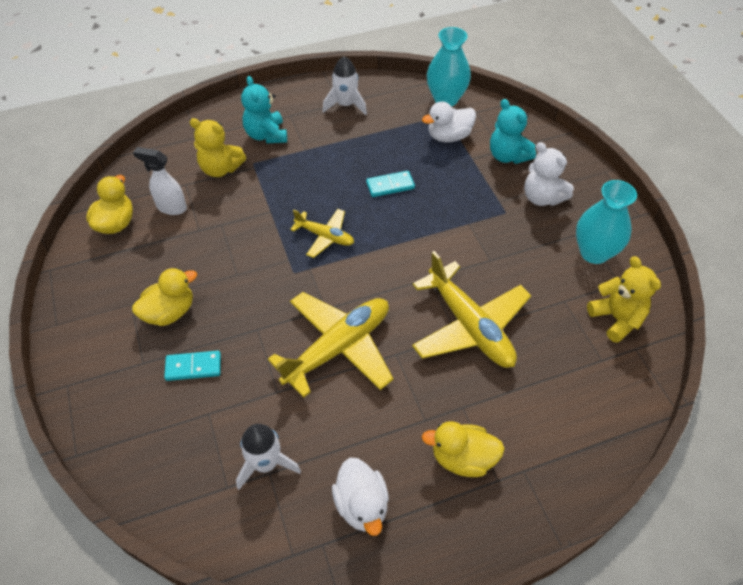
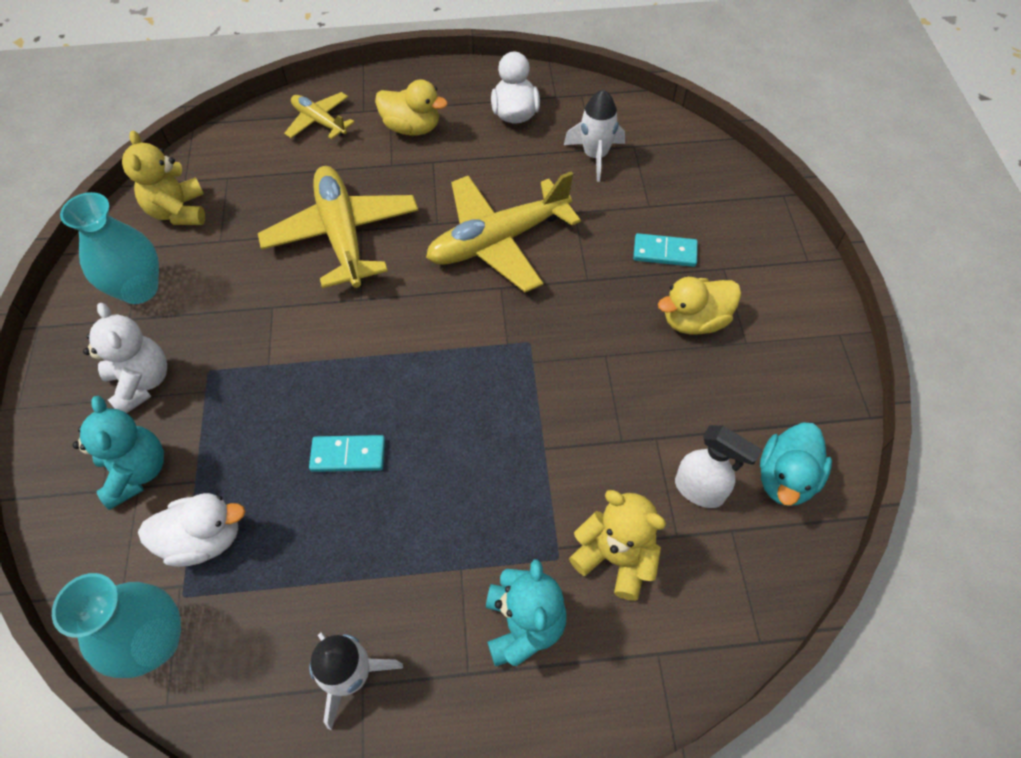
camera: 165 degrees left, 5 degrees up
(116, 223) = (785, 478): yellow duck -> turquoise duck
(325, 236) = (474, 386): yellow plane -> yellow plane (319, 122)

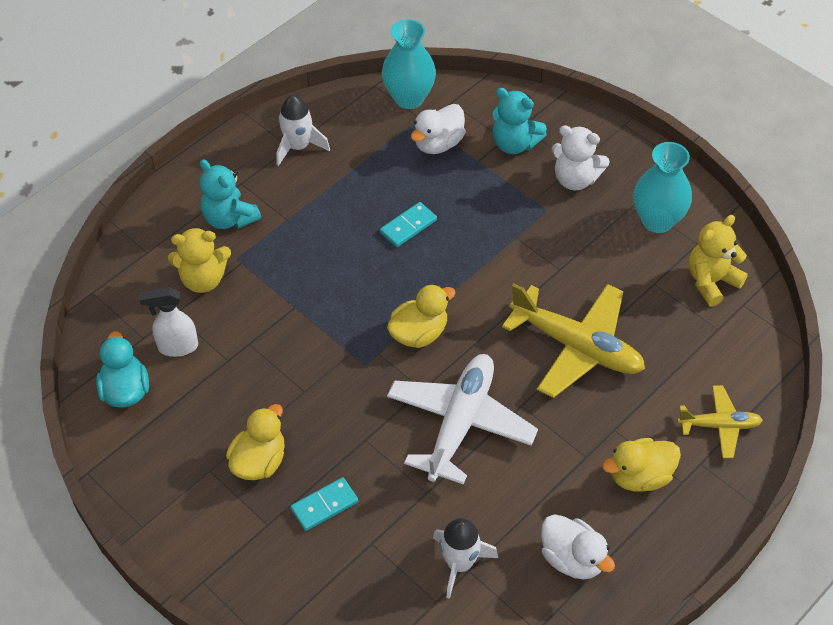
camera: 140 degrees right, 5 degrees down
(178, 211) = (711, 281): yellow teddy bear -> yellow teddy bear turned 75 degrees counterclockwise
(454, 336) = (419, 333): none -> yellow duck
(498, 241) = (460, 423): yellow plane -> white plane

